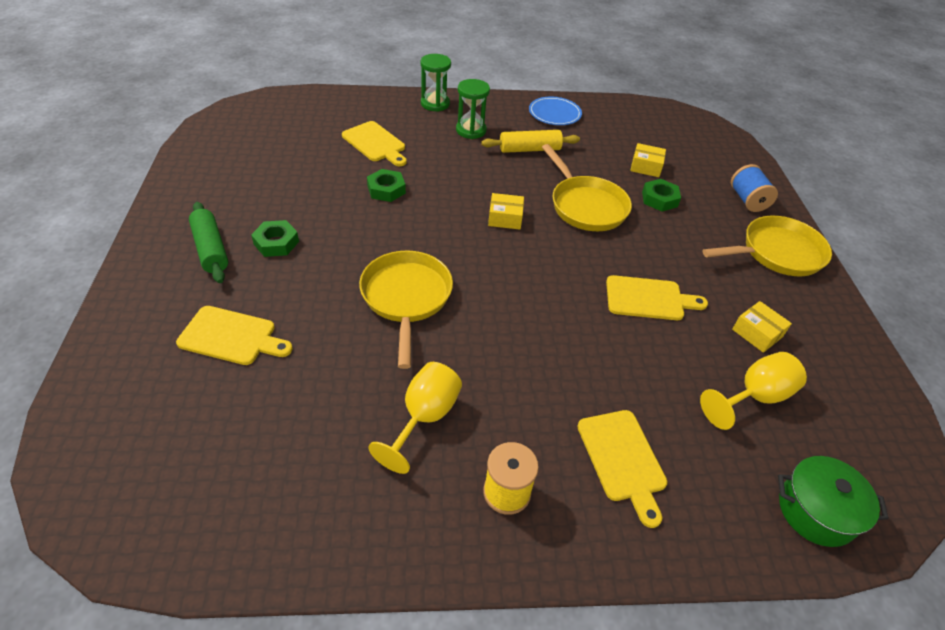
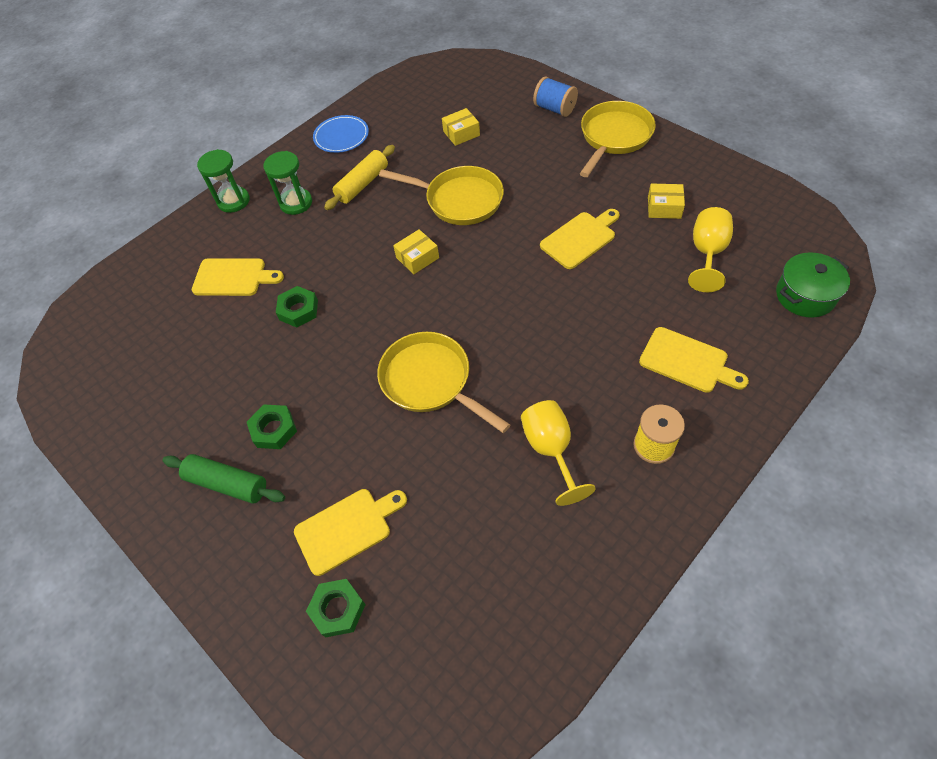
camera: 35 degrees left, 10 degrees up
(659, 199) = (500, 154): green nut -> green nut (338, 609)

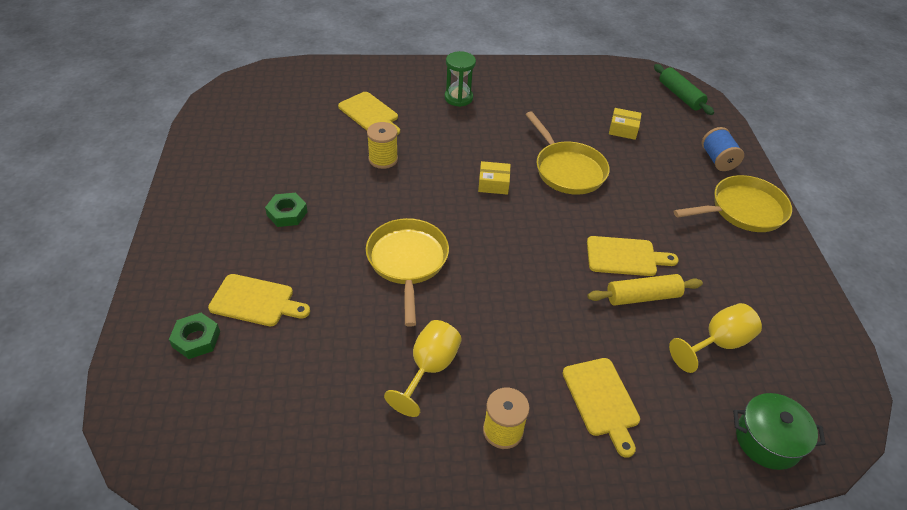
camera: 35 degrees right, 10 degrees down
(227, 483) = (229, 221): green rolling pin -> green rolling pin (680, 96)
(233, 201) = (423, 72): green hourglass -> none
(298, 310) = (383, 159): green nut -> yellow spool
(341, 136) = (537, 78): blue plate -> none
(362, 184) = (514, 115): yellow rolling pin -> yellow rolling pin (642, 297)
(664, 207) = (722, 286): yellow box -> none

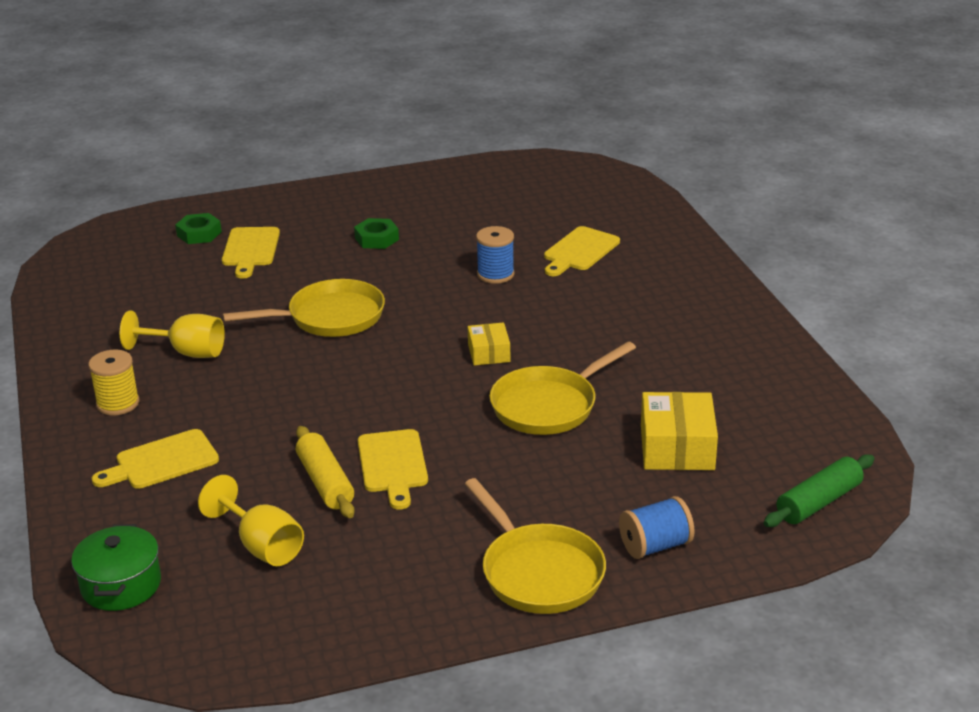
camera: 80 degrees right, 15 degrees down
(383, 159) = (495, 274): yellow spool -> blue spool
(458, 98) = (658, 304): green hourglass -> none
(623, 129) = (677, 447): yellow box -> yellow box, size x1.70

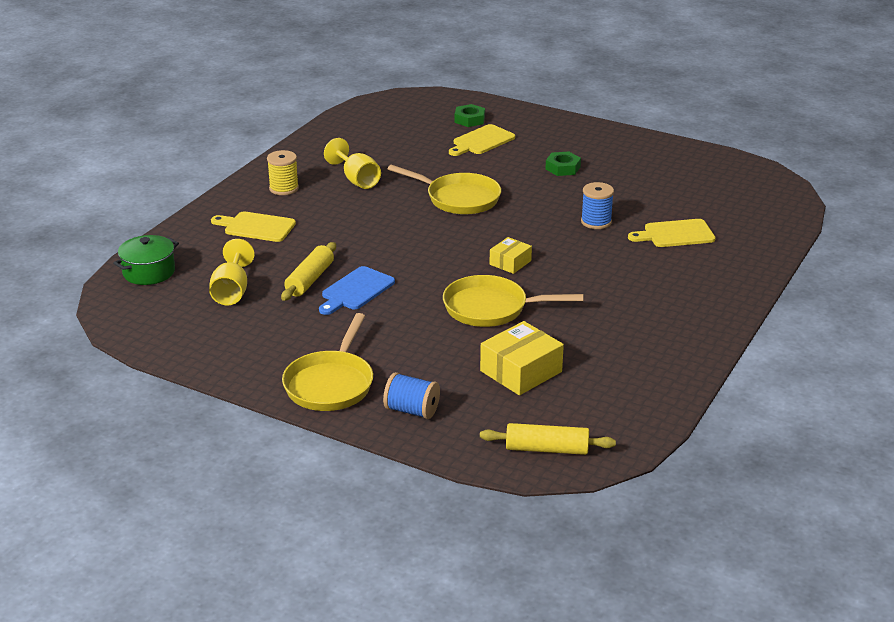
camera: 45 degrees right, 0 degrees up
(392, 465) = (355, 290): yellow cutting board -> blue cutting board
(818, 502) = (547, 449): green rolling pin -> yellow rolling pin

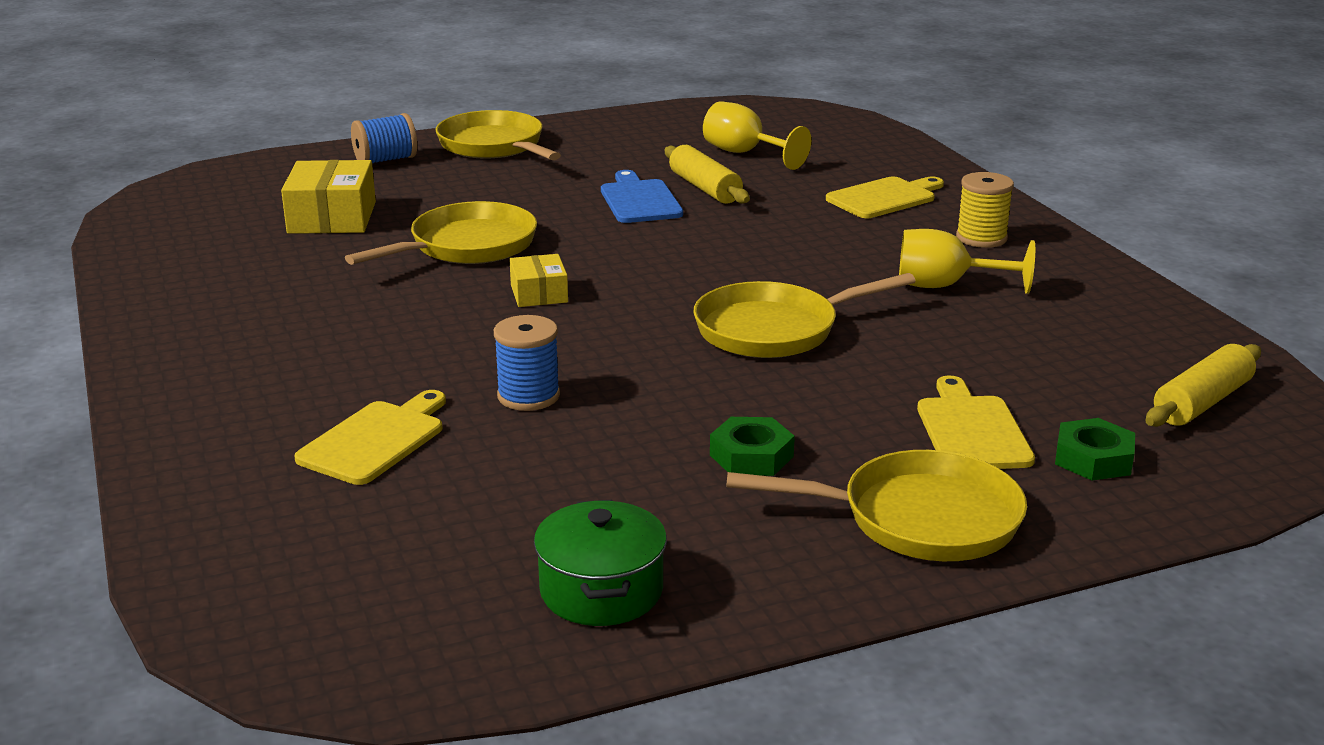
camera: 130 degrees right, 5 degrees down
(149, 272) = (851, 134): green pot -> green pot (601, 590)
(547, 449) = (212, 186): yellow rolling pin -> yellow rolling pin (1202, 402)
(553, 133) = (919, 519): none -> yellow pan

